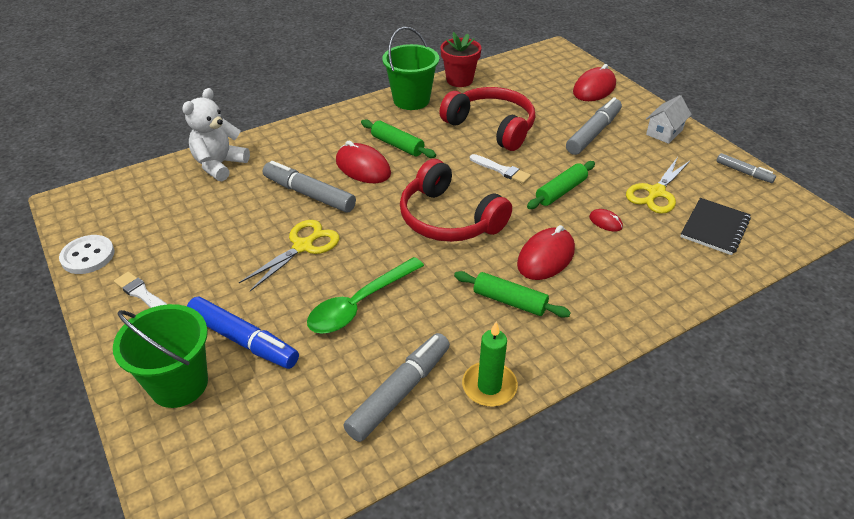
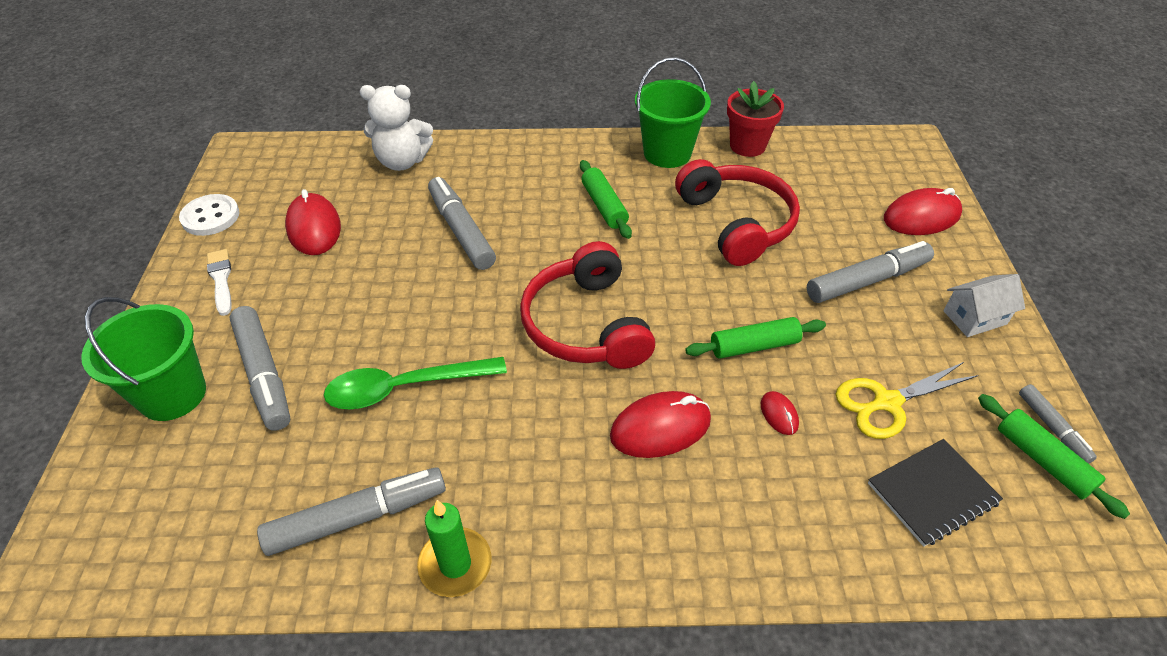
camera: 30 degrees right, 5 degrees up
(219, 165) = (402, 161): white teddy bear -> white teddy bear turned 150 degrees counterclockwise
(243, 340) = (264, 374): blue marker -> grey marker
(303, 246) = (405, 291): yellow scissors -> none
(363, 167) = (543, 220): red mouse -> red mouse (314, 228)
(501, 170) = (701, 286): white brush -> none
(509, 301) = (569, 465): green rolling pin -> green rolling pin (1042, 460)

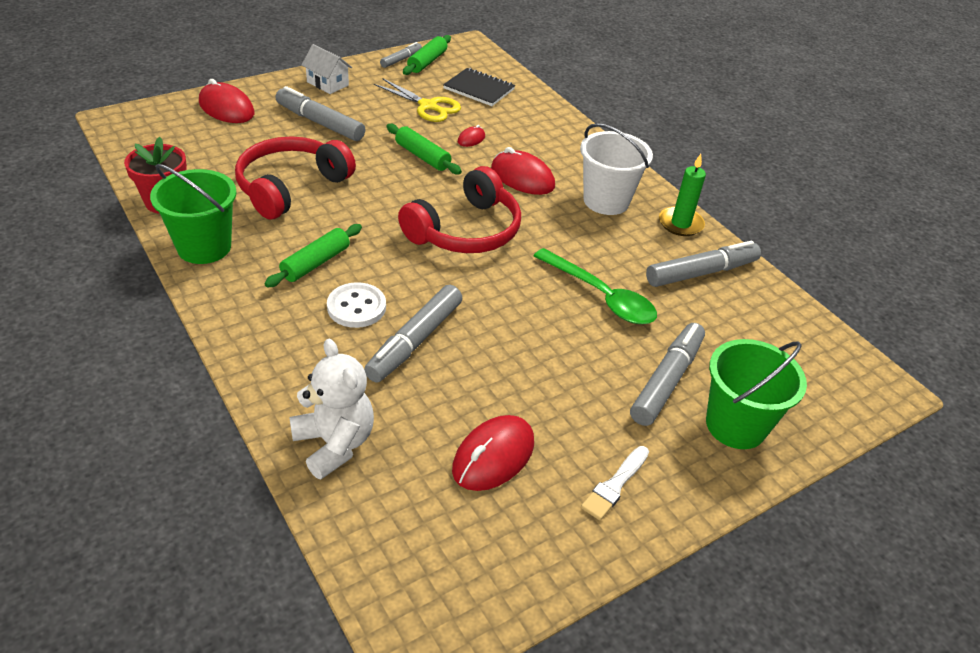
camera: 125 degrees left, 5 degrees down
(210, 217) = (549, 570): white button -> white button (356, 307)
(357, 517) = (701, 272): grey marker -> grey marker turned 120 degrees clockwise
(558, 498) = (606, 201): none -> white bucket

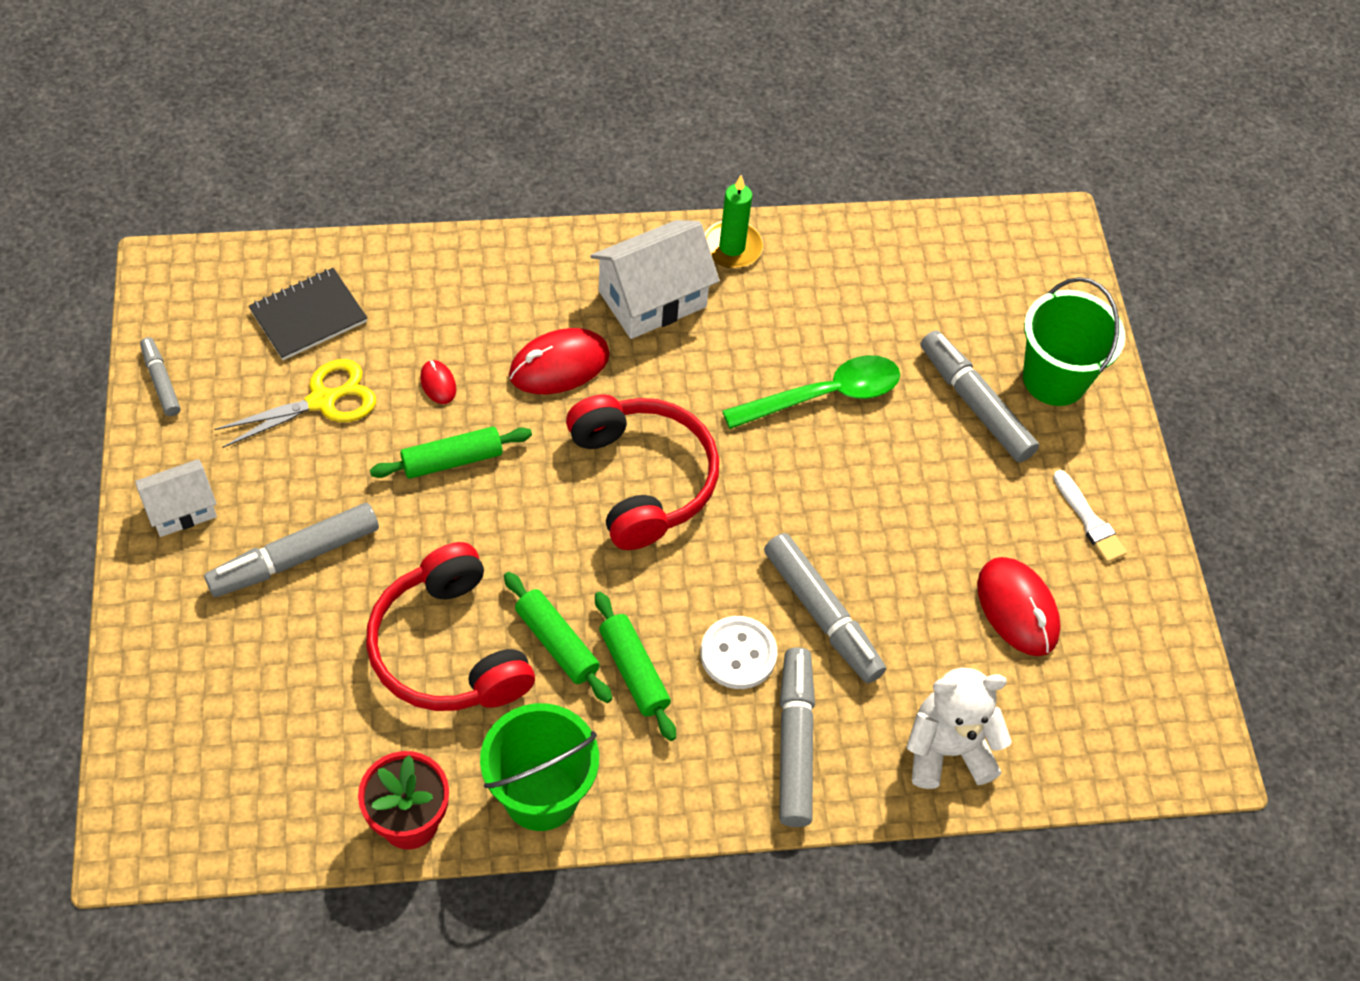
camera: 65 degrees left, 15 degrees up
(226, 108) = (183, 675): red mouse -> none
(427, 62) = (188, 349): green rolling pin -> green rolling pin (556, 643)
(606, 201) = (652, 299): white bucket -> white house
(701, 272) = (826, 278): grey marker -> grey marker (794, 743)

